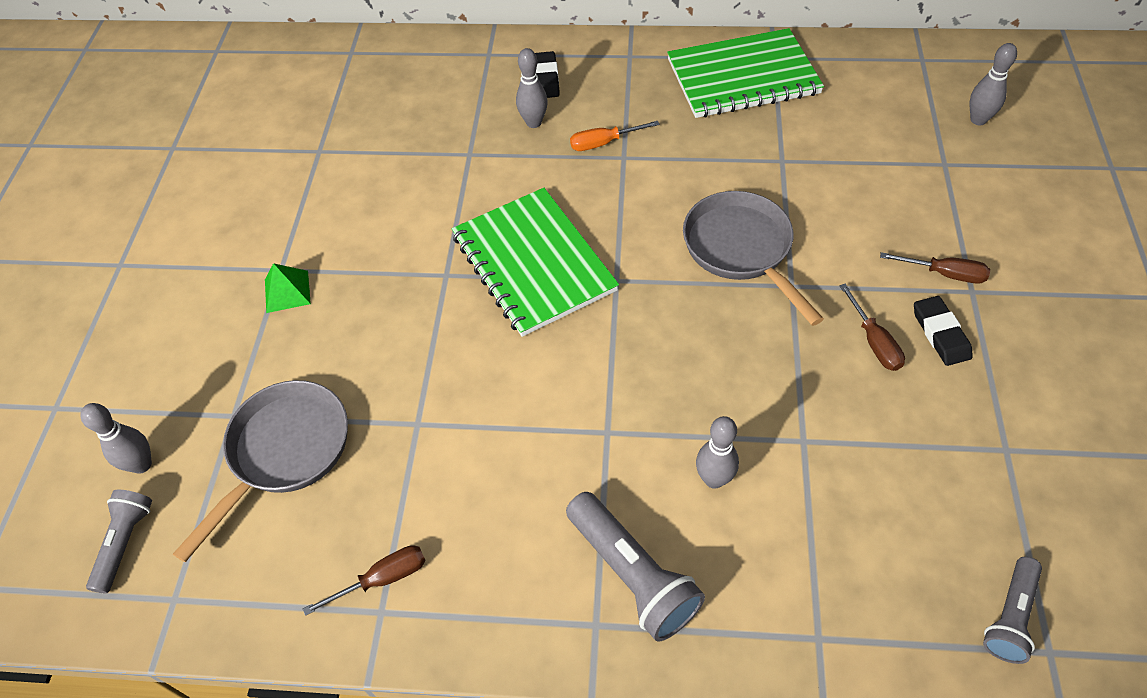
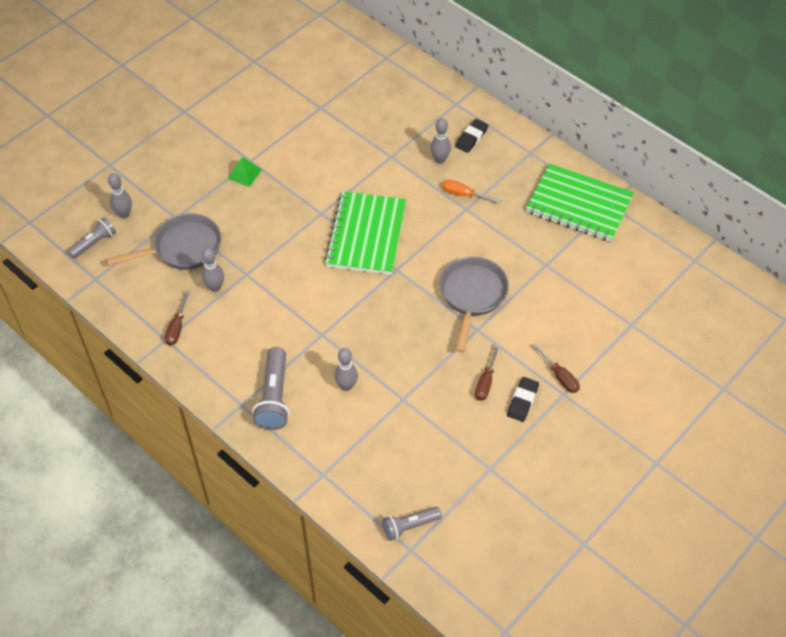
camera: 35 degrees right, 0 degrees up
(382, 579) = (177, 327): brown screwdriver -> brown screwdriver turned 90 degrees clockwise
(978, 120) = (681, 314): grey bowling pin -> grey bowling pin (215, 287)

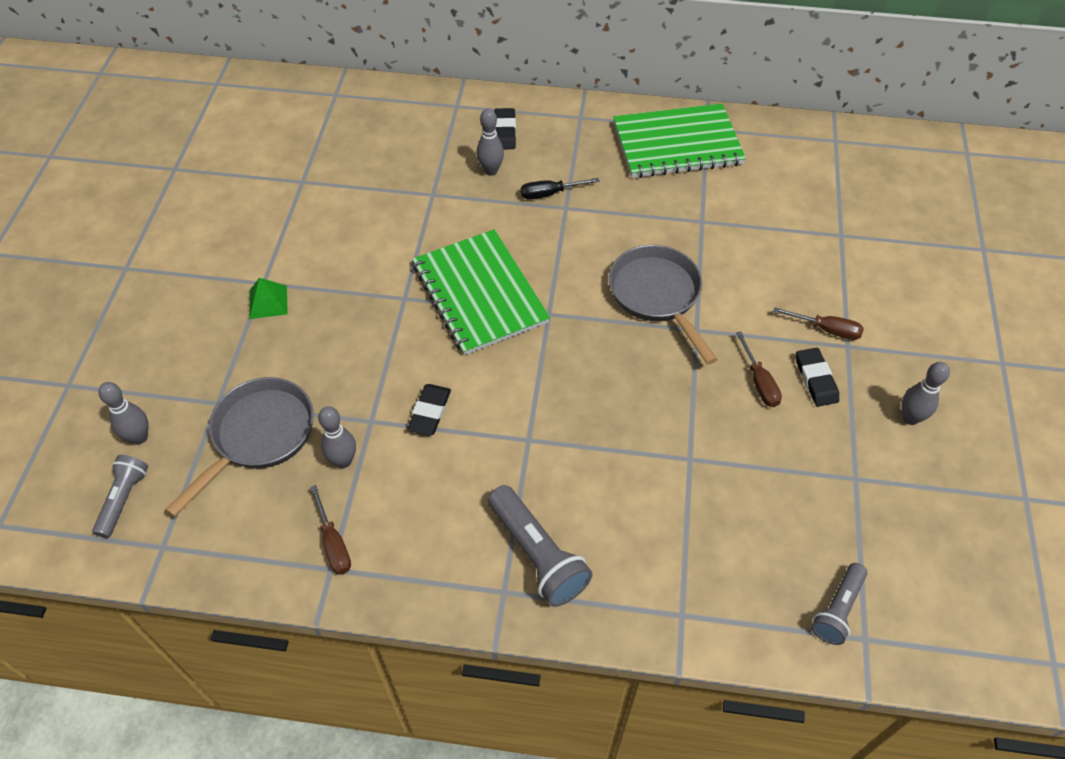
camera: 35 degrees left, 0 degrees up
(281, 287) = (429, 412): none -> black eraser
(346, 386) = (612, 484): grey bowling pin -> grey bowling pin (910, 418)
(464, 194) = (549, 194): orange screwdriver -> black screwdriver

